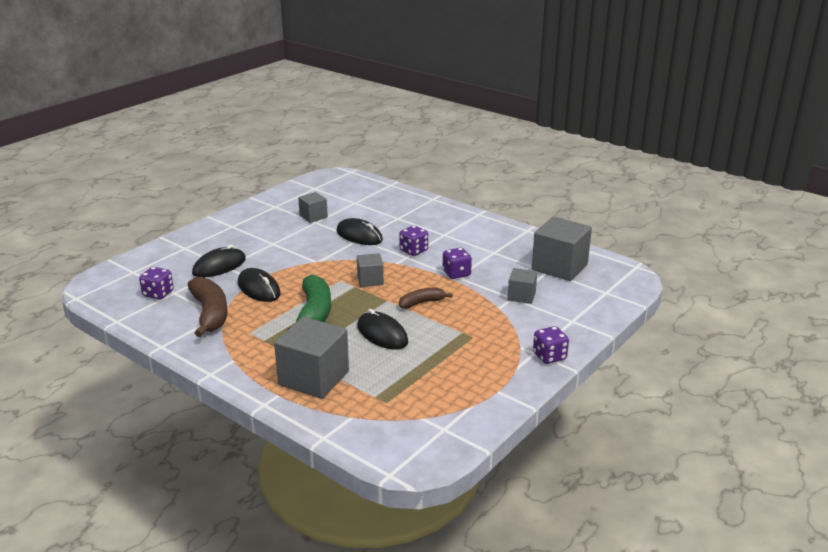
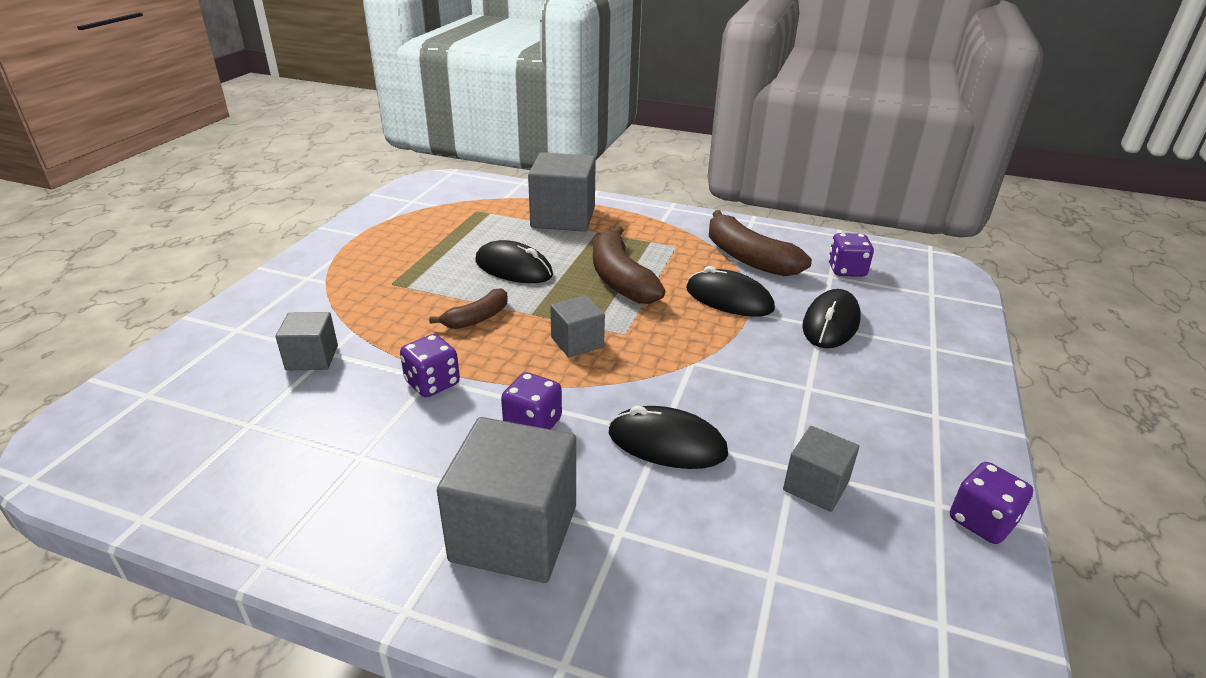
camera: 160 degrees right, 5 degrees up
(314, 313) = (620, 279): green banana -> brown banana
(549, 356) = (287, 276): purple dice -> purple dice (981, 521)
(559, 267) = (217, 441): grey cube -> grey cube (514, 533)

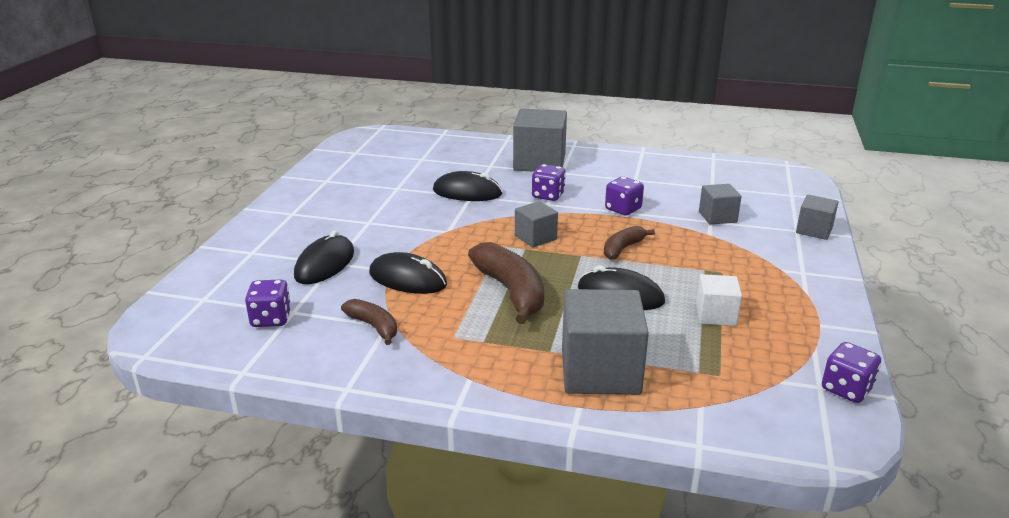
camera: 175 degrees right, 5 degrees down
(439, 246) = (715, 315): none -> white cube
(747, 258) = (374, 326): brown banana -> brown banana, size x0.57
(815, 486) = (388, 182): grey cube -> grey cube (814, 230)
(981, 521) = (309, 176): purple dice -> purple dice (846, 389)

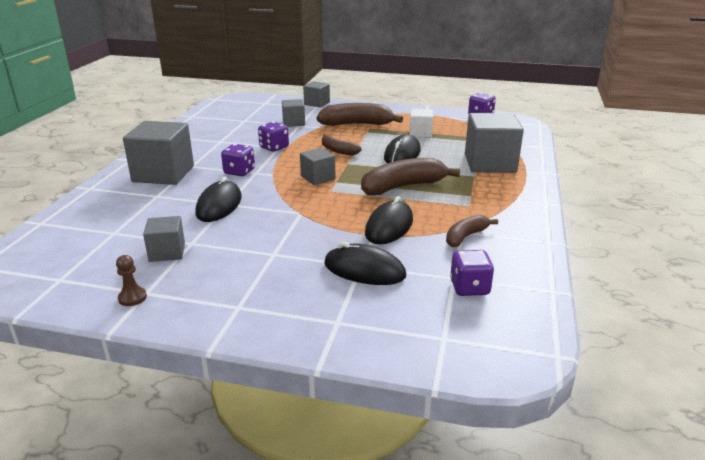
camera: 90 degrees left, 0 degrees up
(321, 177) = (132, 298): none -> brown pawn
(383, 181) = (167, 252): none -> grey cube
(732, 262) = (357, 124): none -> brown banana

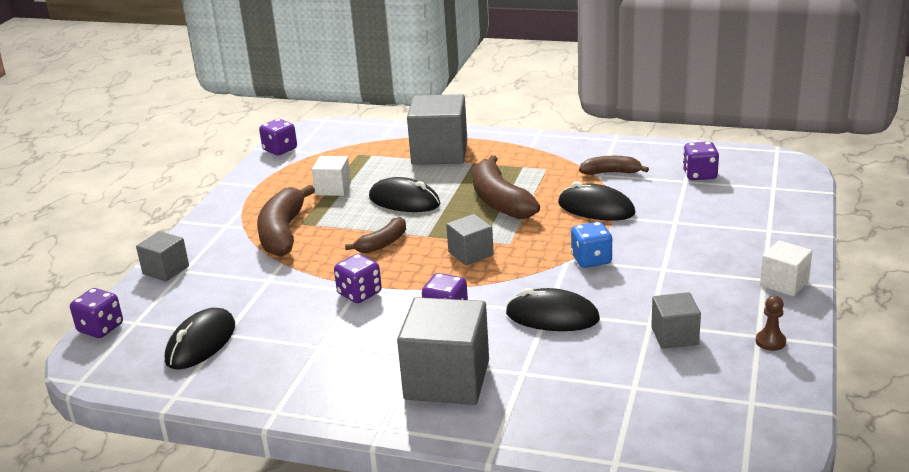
camera: 85 degrees left, 0 degrees up
(225, 318) = (784, 283): none -> white cube
(261, 97) = (100, 328): none -> purple dice
(293, 123) = (256, 285): grey cube -> none
(297, 222) = (591, 260): none -> blue dice
(364, 270) = (683, 219): black mouse -> black mouse (201, 343)
(466, 236) = (611, 172): brown banana -> brown banana turned 135 degrees clockwise

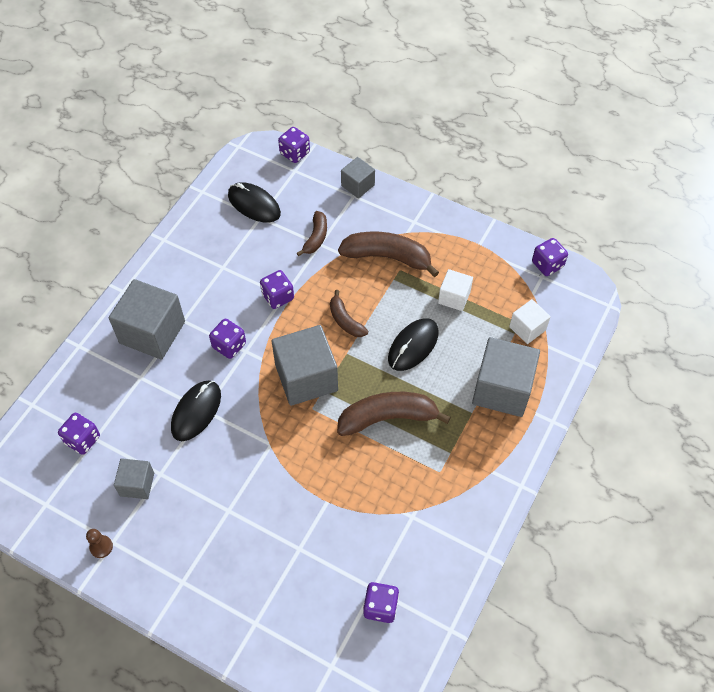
camera: 100 degrees right, 30 degrees up
(470, 253) = (306, 377): grey cube -> grey cube, size x1.85
(591, 260) = (263, 461): blue dice -> none
(596, 208) = (346, 491): black mouse -> none
(611, 172) = (412, 527): brown banana -> brown banana (316, 238)
(642, 396) = (82, 439): none -> purple dice
(784, 283) = (169, 594): white cube -> white cube (527, 328)

